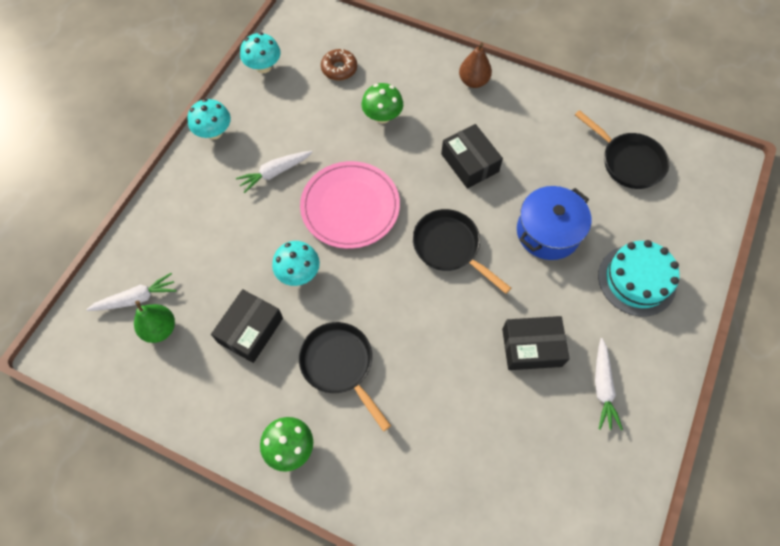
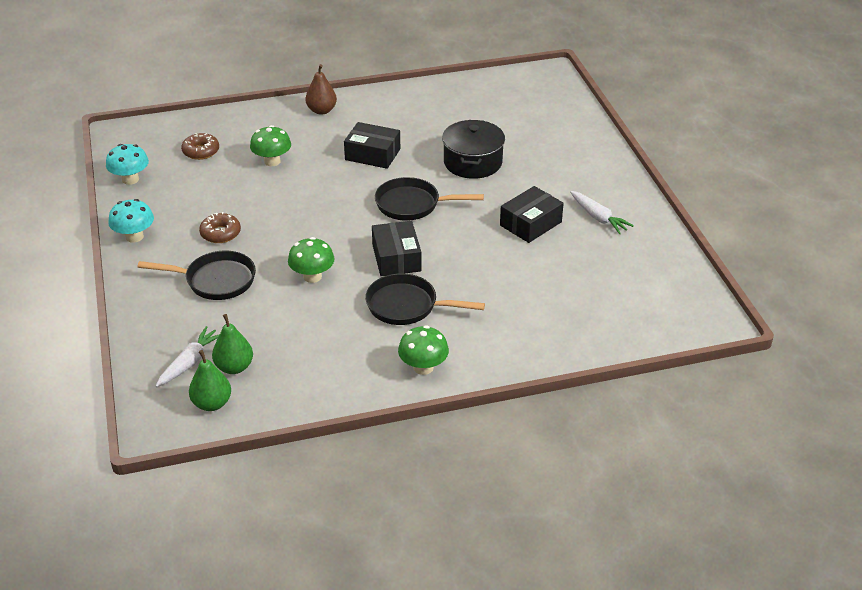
camera: 40 degrees left, 25 degrees down
(113, 355) = (212, 403): none -> green pear
(250, 330) = (312, 326): black box -> black box (396, 258)
(275, 173) = (220, 233): white carrot -> brown donut
(298, 273) = (312, 276): turquoise mushroom -> green mushroom
(350, 207) = (308, 221): pink plate -> none
(548, 232) = (472, 162): blue pot -> black pot
(628, 162) = (485, 102): black pan -> black pan (216, 280)
(636, 280) = (559, 156): turquoise cake -> none

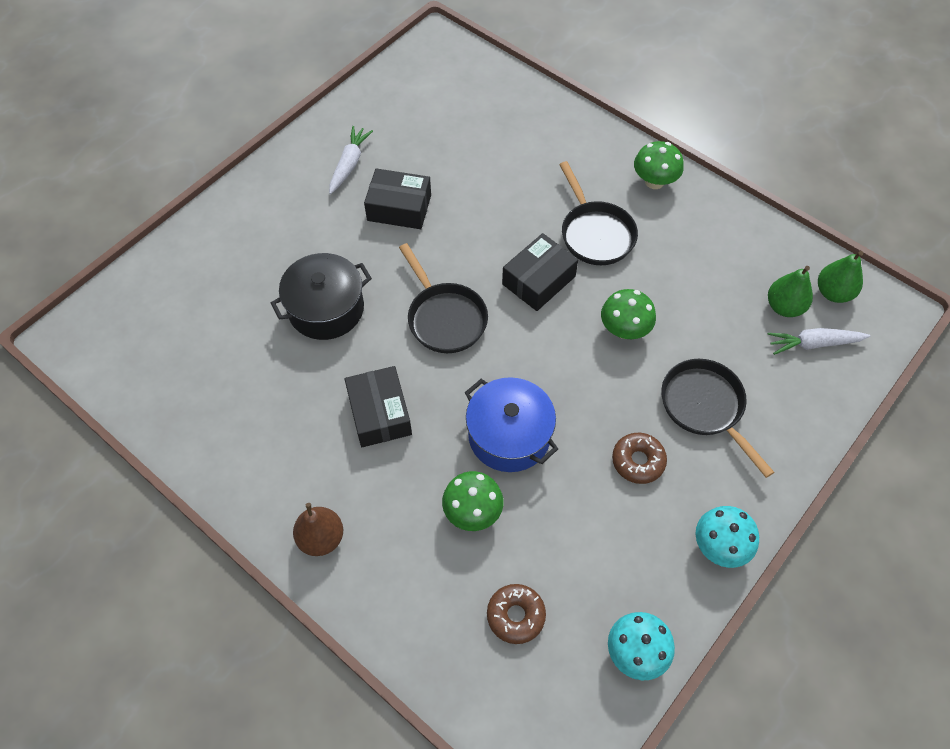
camera: 125 degrees left, 20 degrees up
(299, 193) = (509, 435): none -> blue pot

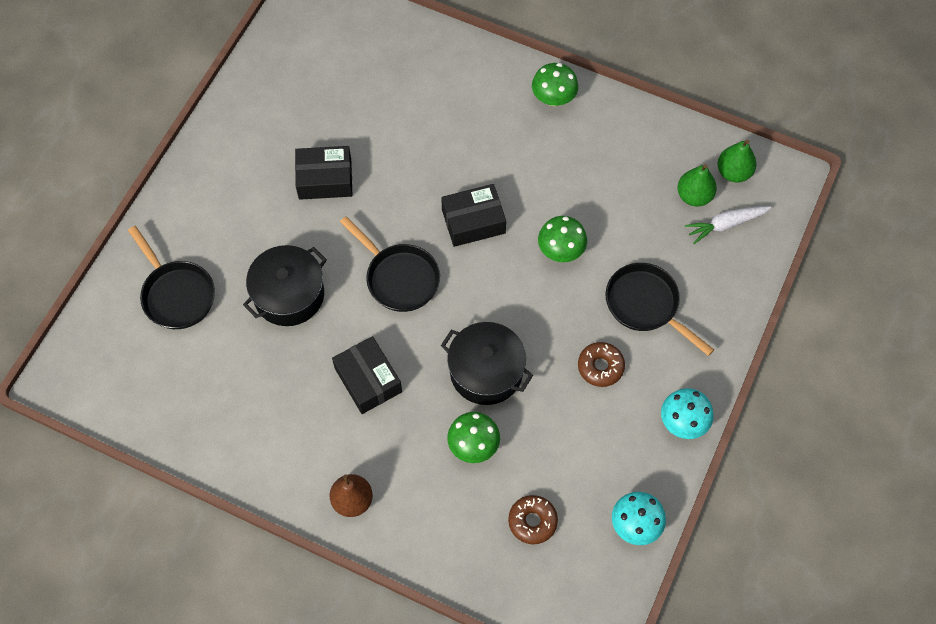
camera: 15 degrees left, 5 degrees up
(349, 164) = (263, 145): white carrot -> none
(509, 435) = (486, 371): blue pot -> black pot
(538, 280) = (473, 221): black box -> black box turned 45 degrees clockwise
(595, 234) = (512, 163): black pan -> black pan (176, 294)

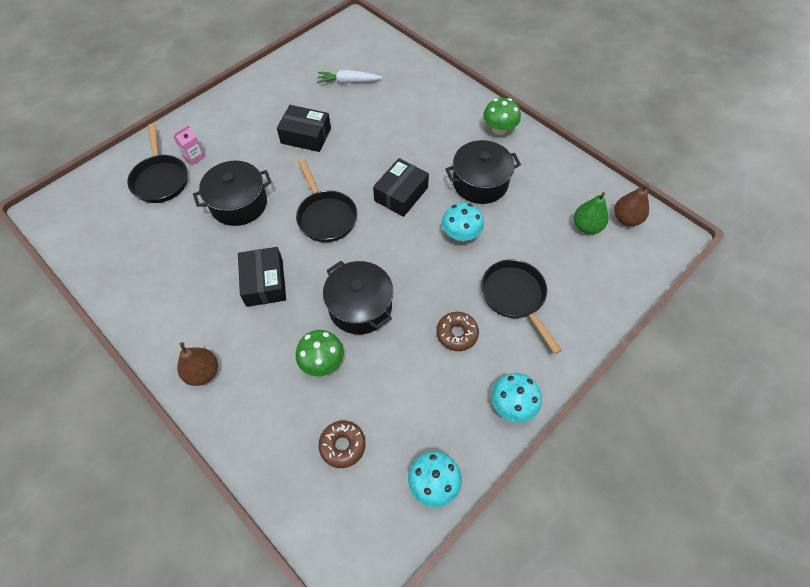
camera: 20 degrees right, 5 degrees down
(201, 251) = (194, 157): none -> pink carton
(473, 221) = (401, 194): black box -> black box turned 60 degrees counterclockwise
(558, 177) = (480, 183): none -> black pot
(561, 250) = (461, 234): green mushroom -> turquoise mushroom
(725, 225) = (606, 256): white carrot -> white carrot (348, 82)
(733, 172) = (626, 219): green pear -> brown pear

